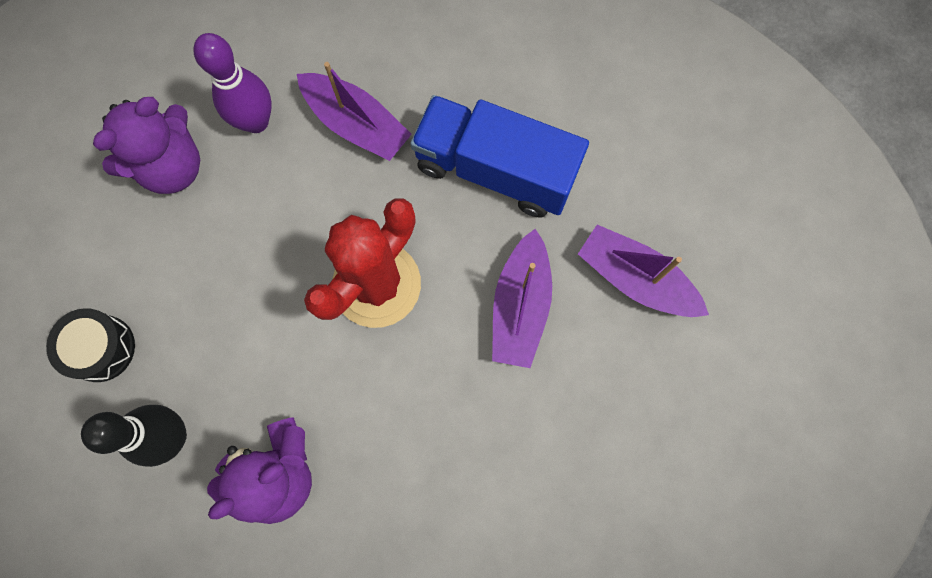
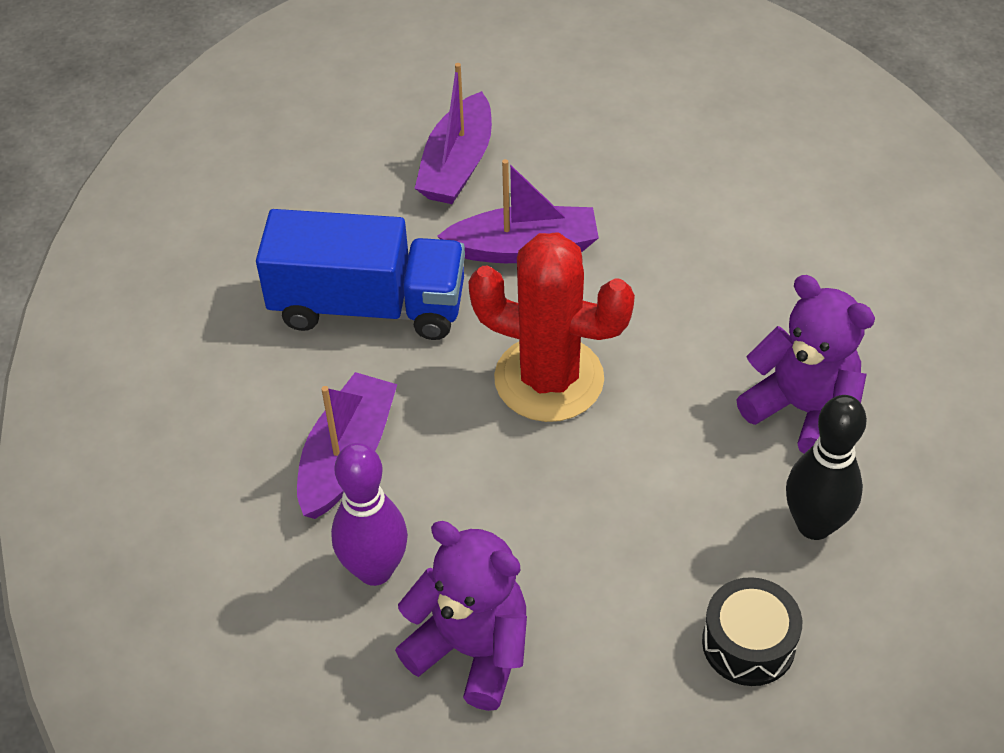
camera: 105 degrees left, 25 degrees down
(495, 170) = (368, 305): blue truck -> blue truck turned 90 degrees counterclockwise

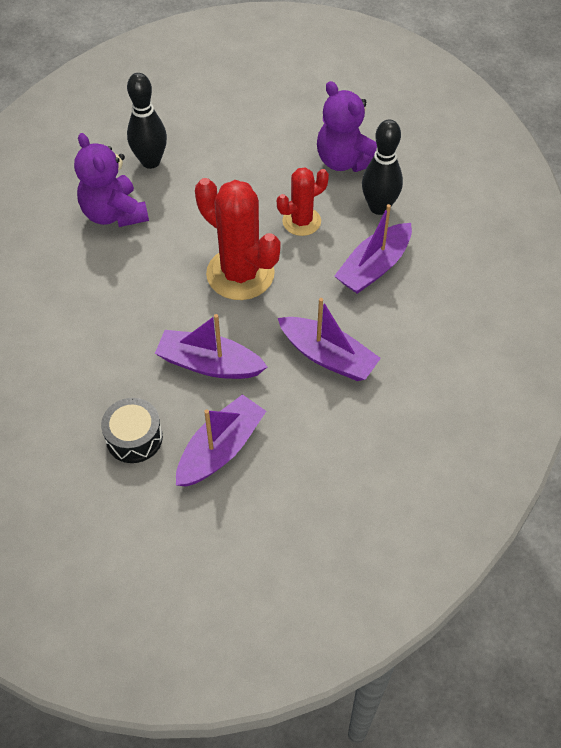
camera: 160 degrees left, 5 degrees up
(368, 305) = (328, 356): blue truck -> purple boat
(375, 570) = (379, 207): purple bowling pin -> black bowling pin
(496, 498) = (301, 221): none -> red cactus
(748, 643) = (216, 127): black drum -> black drum (134, 438)

